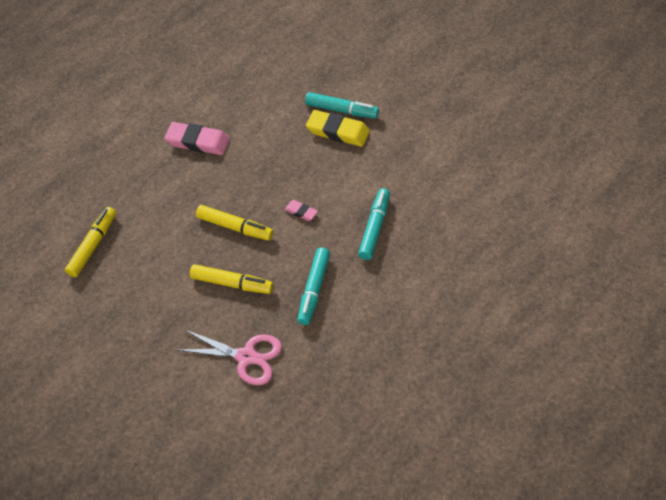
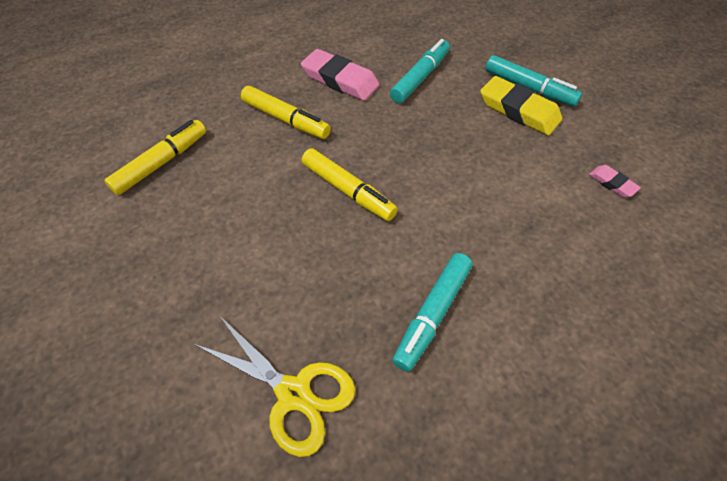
camera: 15 degrees right, 0 degrees up
(232, 283) = (315, 267): yellow marker -> yellow marker (285, 119)
(246, 357) = (293, 393): pink scissors -> yellow scissors
(301, 212) = (444, 196): pink eraser -> pink eraser (612, 183)
(374, 228) = (546, 247): turquoise marker -> turquoise marker (420, 78)

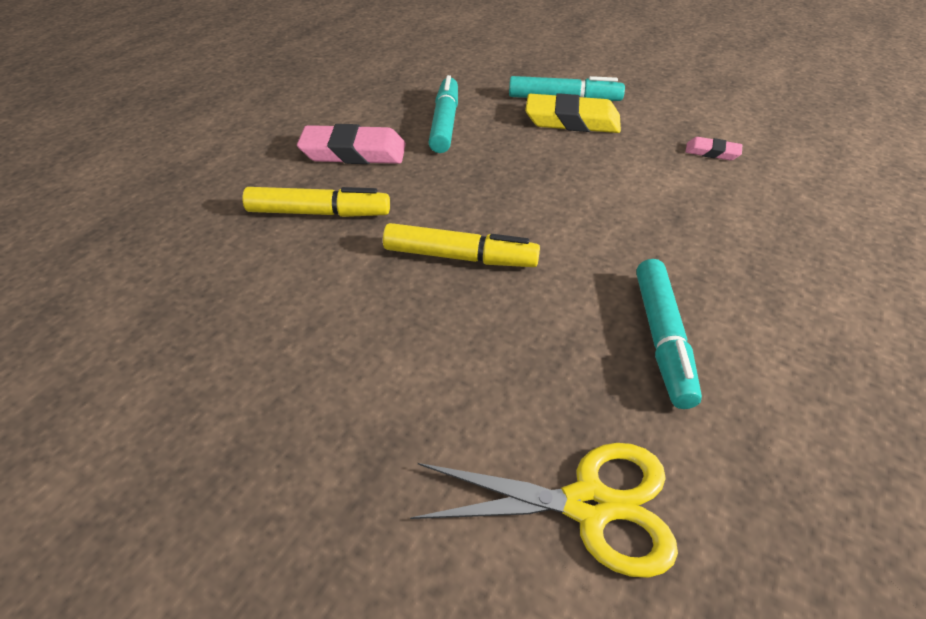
camera: 30 degrees left, 10 degrees down
(161, 163) = (176, 322): yellow marker -> none

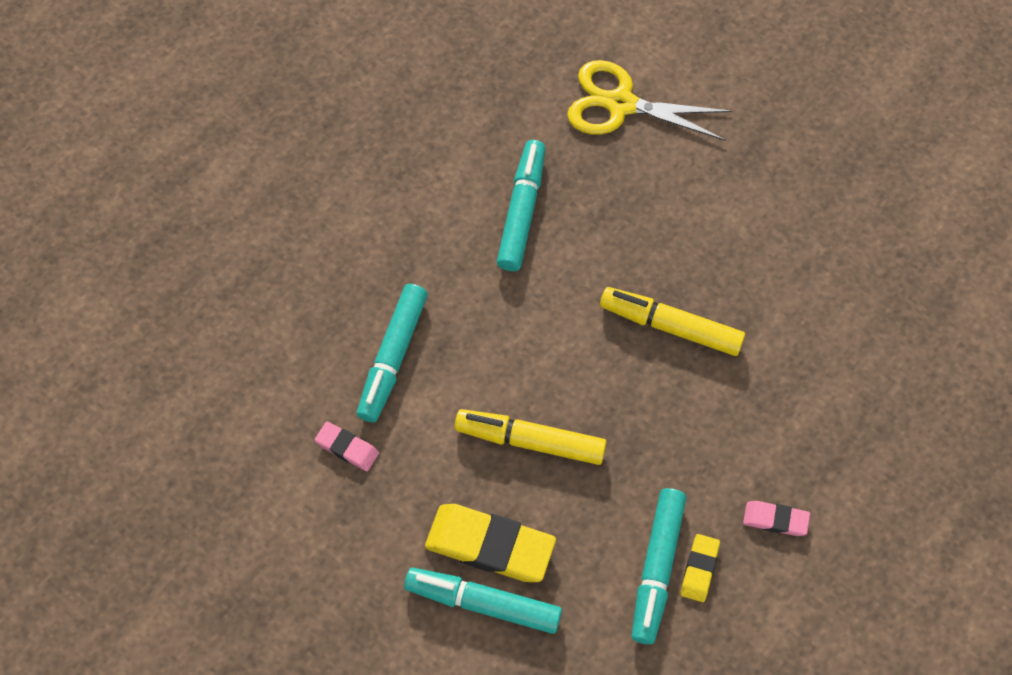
camera: 170 degrees left, 20 degrees up
(318, 213) = (810, 413): yellow marker -> yellow marker (530, 441)
(353, 152) = (775, 519): pink eraser -> pink eraser, size x0.51
(413, 126) = (699, 569): none -> yellow eraser
(716, 205) = (393, 357): none -> turquoise marker

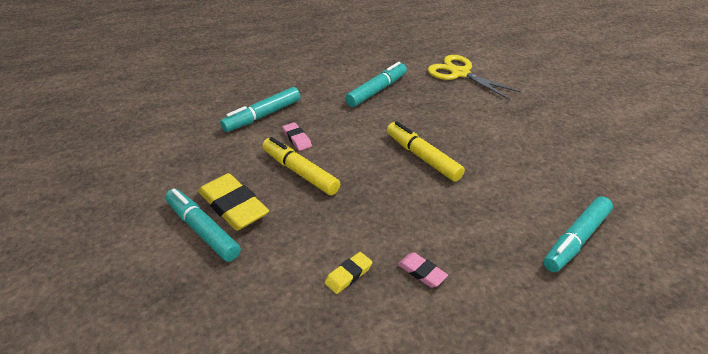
camera: 30 degrees right, 25 degrees down
(347, 448) = (205, 138): pink eraser -> pink eraser (297, 139)
(657, 568) = (321, 261): turquoise marker -> turquoise marker (576, 240)

